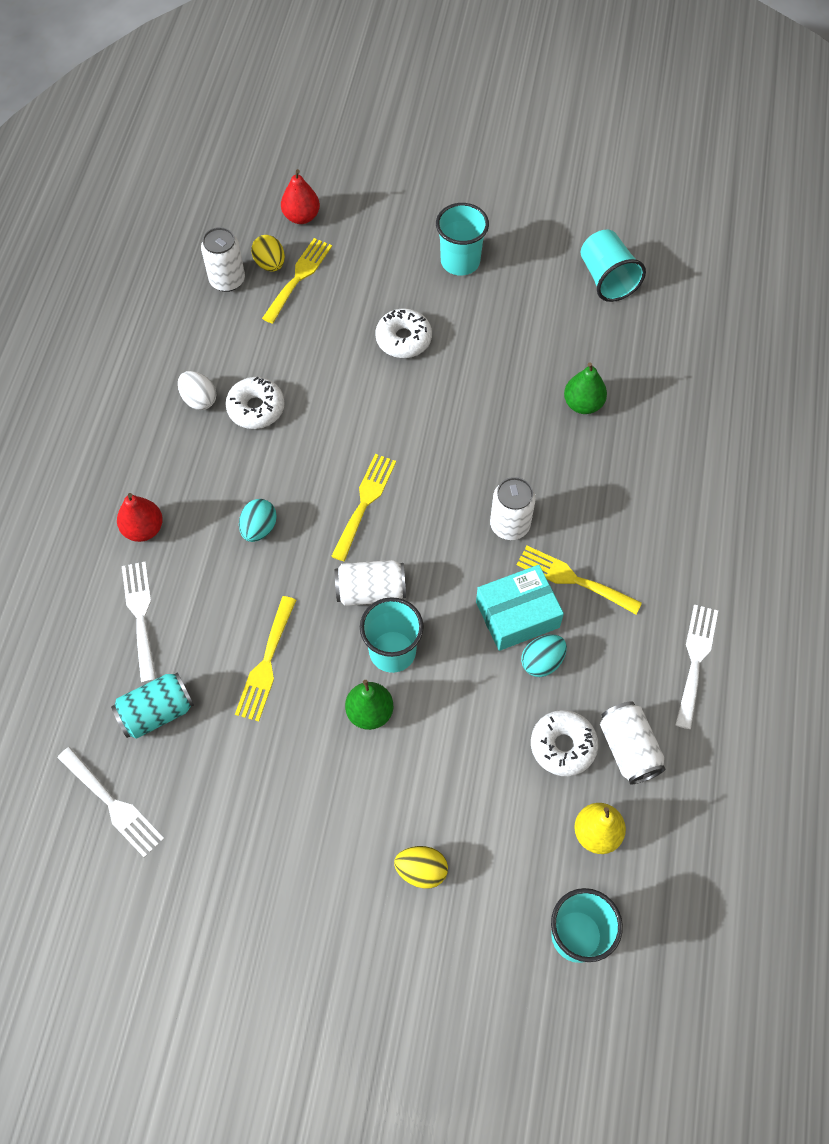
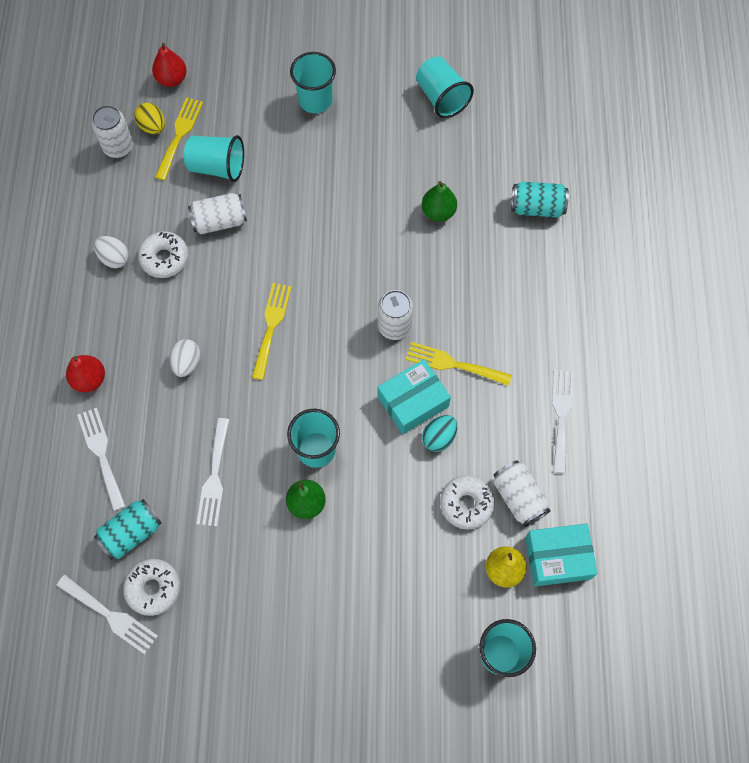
camera: 10 degrees left, 5 degrees up
(259, 528) = (187, 363): turquoise egg -> white egg
(266, 664) = (214, 477): yellow fork -> white fork
(335, 318) = (217, 167): none -> turquoise cup
(371, 591) = (289, 402): white can -> white can (219, 221)
(403, 339) = (279, 177): white donut -> white donut (153, 588)
(421, 870) = (370, 624): yellow egg -> none
(666, 830) = (558, 558): none -> turquoise box
(701, 416) = (537, 207): none -> turquoise can

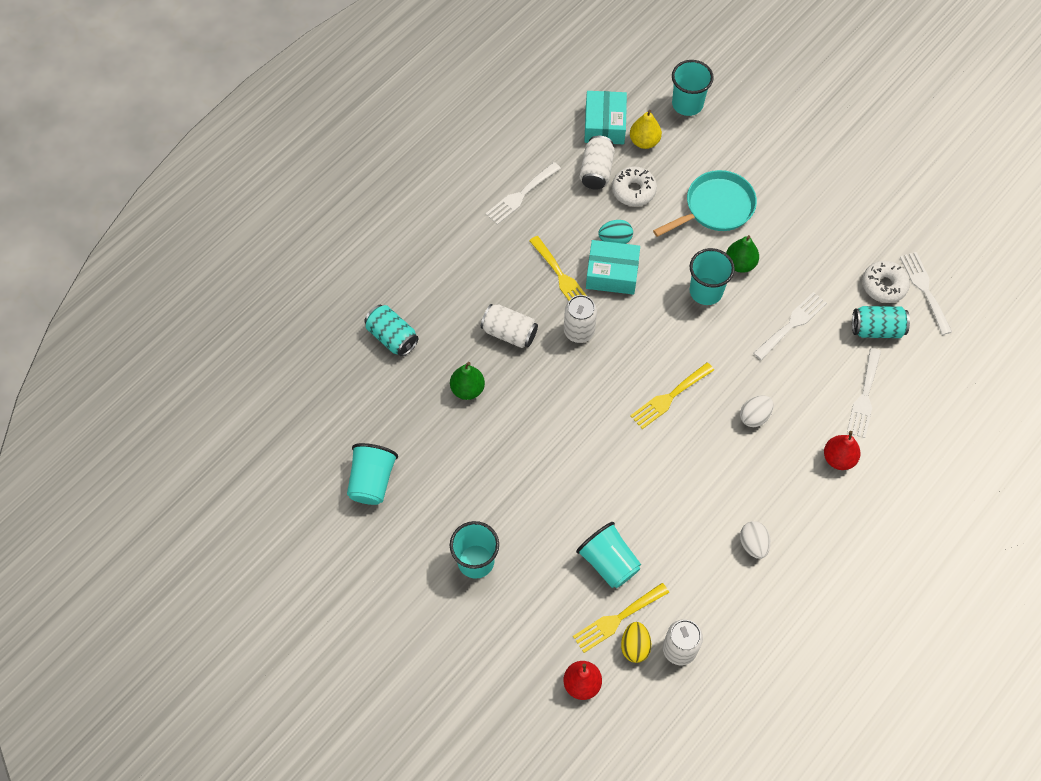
camera: 140 degrees left, 5 degrees down
(165, 258) = (712, 513): white donut -> none
(219, 221) = (644, 511): white can -> white can (509, 333)
(376, 547) = (715, 208): none -> turquoise pan
(558, 558) = (604, 125): turquoise box -> turquoise box turned 60 degrees clockwise

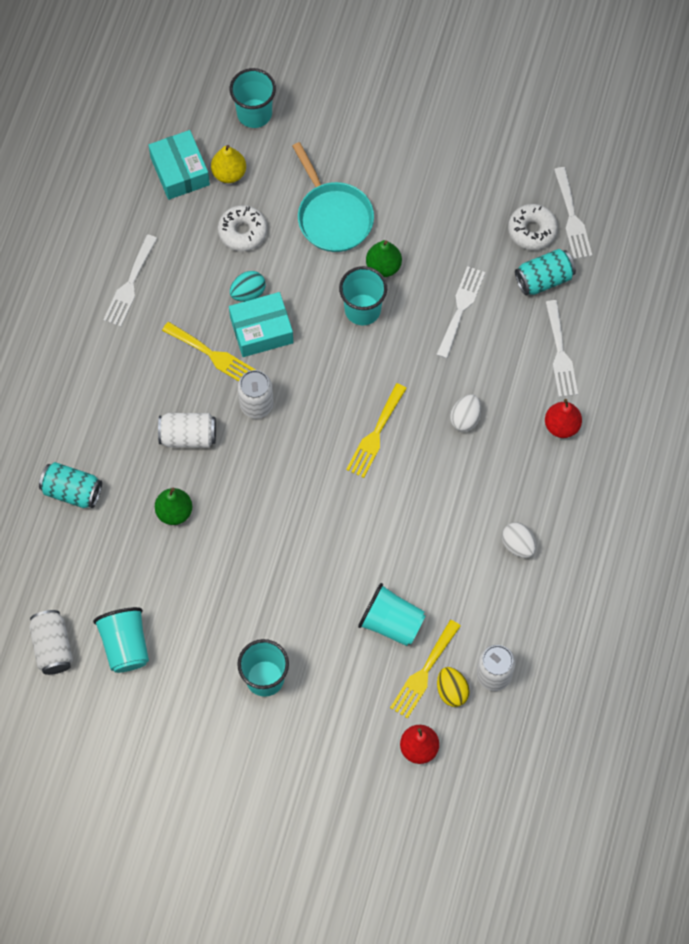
camera: 25 degrees left, 5 degrees up
(596, 171) = (195, 226): white can -> white can (53, 647)
(715, 208) = (333, 216): turquoise pan -> turquoise pan turned 120 degrees clockwise
(924, 289) = (572, 218): white fork -> white fork turned 150 degrees counterclockwise

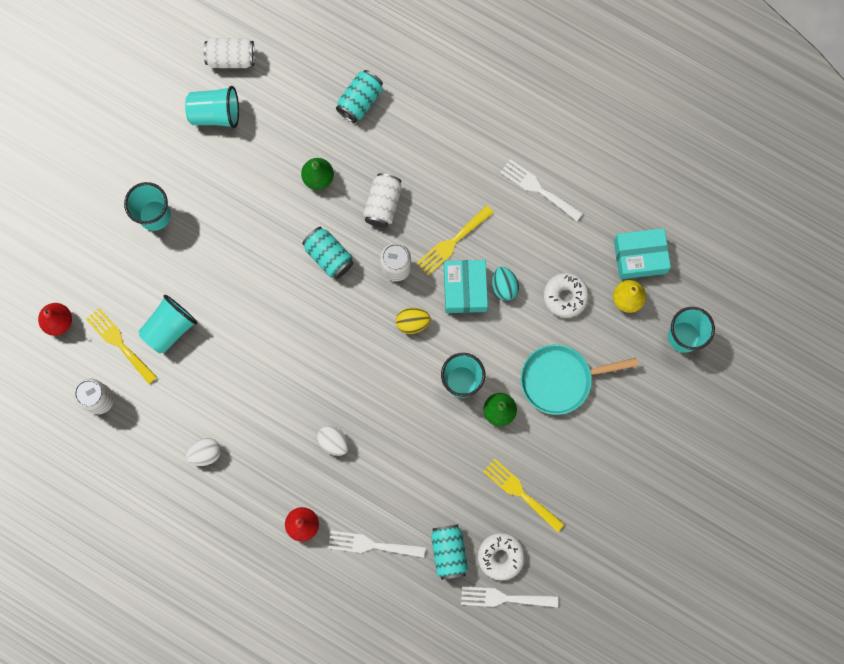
camera: 105 degrees right, 10 degrees up
(262, 477) = (329, 256): none -> turquoise can
(375, 434) = (340, 360): yellow fork -> yellow fork (520, 492)
(451, 691) = (97, 361): yellow egg -> yellow egg (412, 323)
(461, 308) = (440, 468): white fork -> none

